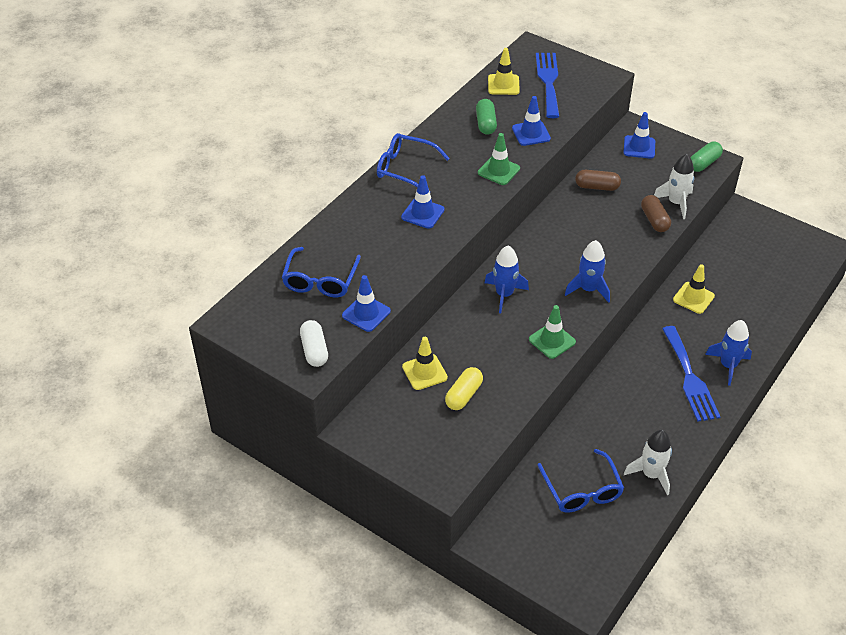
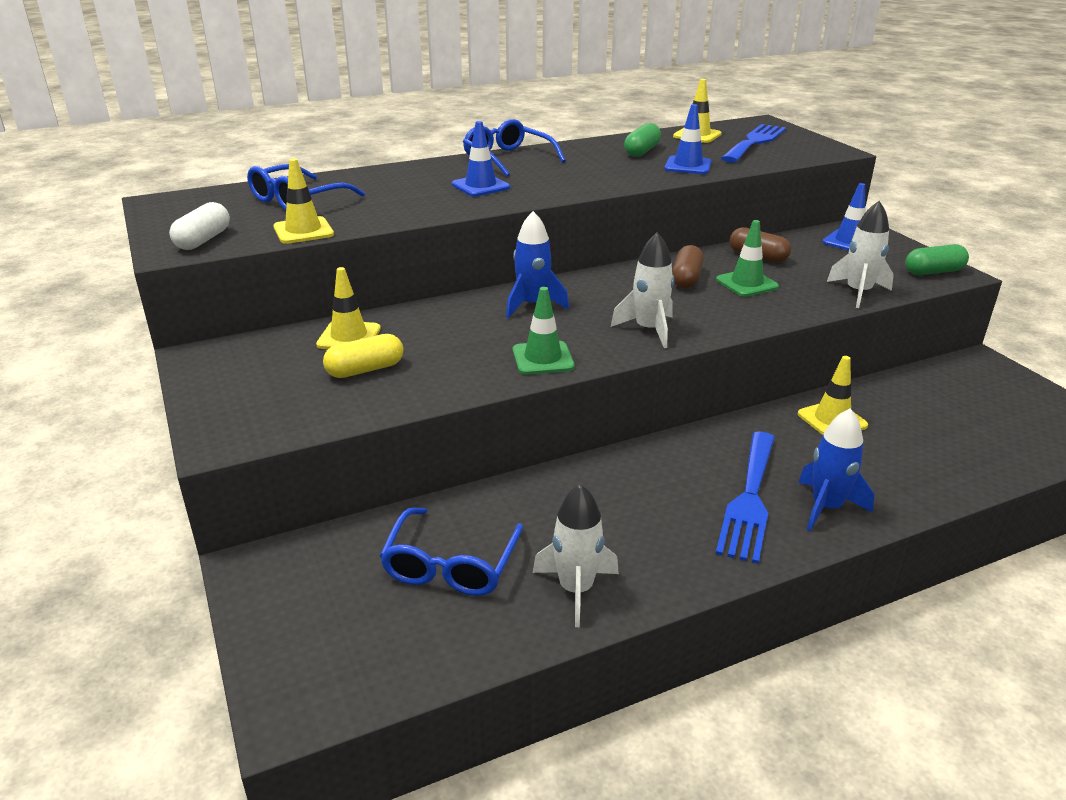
camera: 30 degrees right, 15 degrees down
(366, 313) = (303, 231): blue traffic cone -> yellow traffic cone
(498, 171) = (613, 179): green traffic cone -> green traffic cone (747, 283)
(588, 289) = (649, 330): blue rocket -> white rocket
(654, 220) = (810, 299): brown capsule -> brown capsule (686, 279)

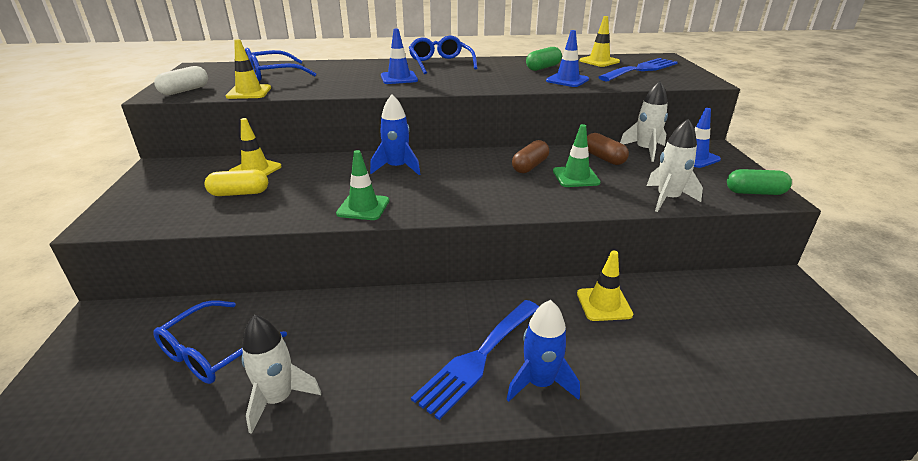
camera: 20 degrees right, 0 degrees up
(649, 330) = (463, 200): white rocket -> white rocket (645, 150)

